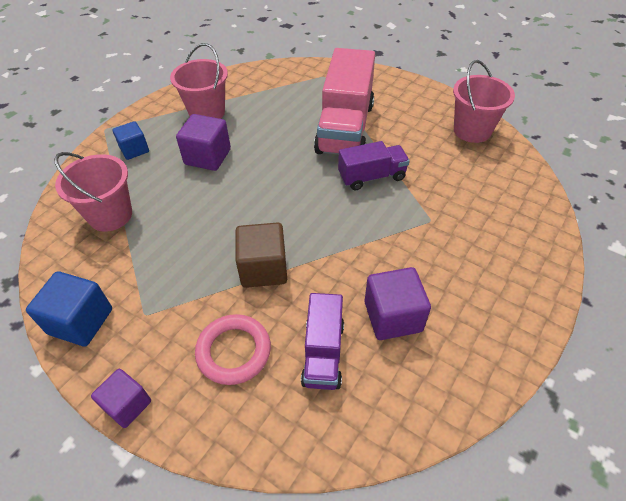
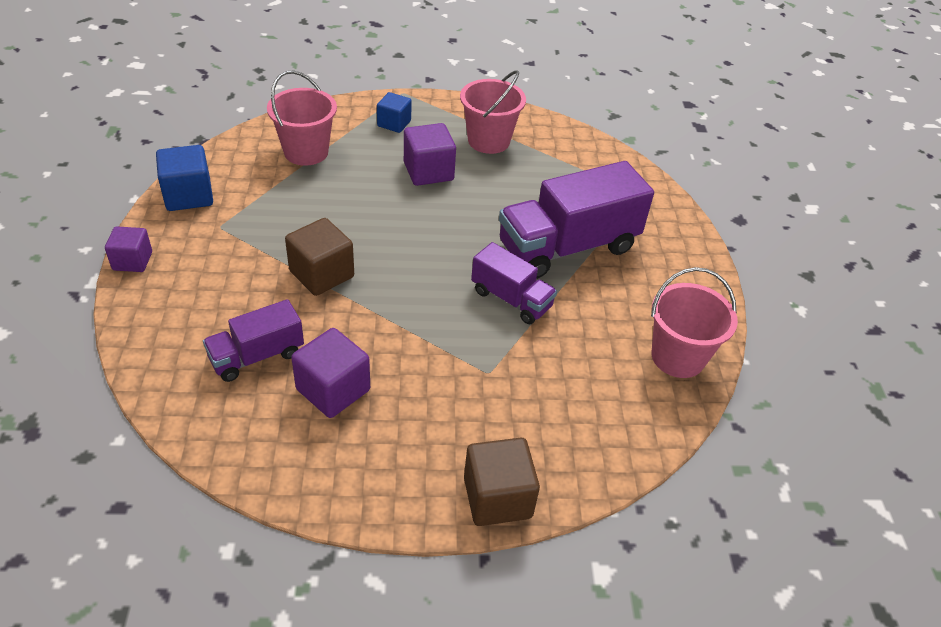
camera: 50 degrees right, 5 degrees down
(234, 351) = (219, 297): pink ring -> none
(345, 128) = (568, 247): pink truck -> purple truck
(542, 268) = (497, 497): none -> brown cube

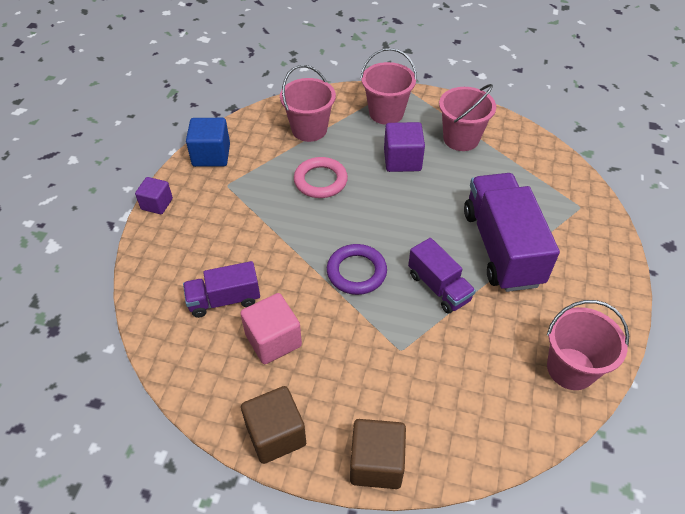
camera: 20 degrees right, 5 degrees up
(321, 274) = (292, 238): brown cube -> brown cube (276, 435)
(333, 390) = (273, 340): purple cube -> pink cube
(337, 206) = (320, 181): none -> pink ring
(394, 123) = (386, 113): blue cube -> pink bucket
(411, 298) = (356, 272): none -> purple ring
(568, 247) = (501, 247): purple truck -> purple truck turned 90 degrees clockwise

